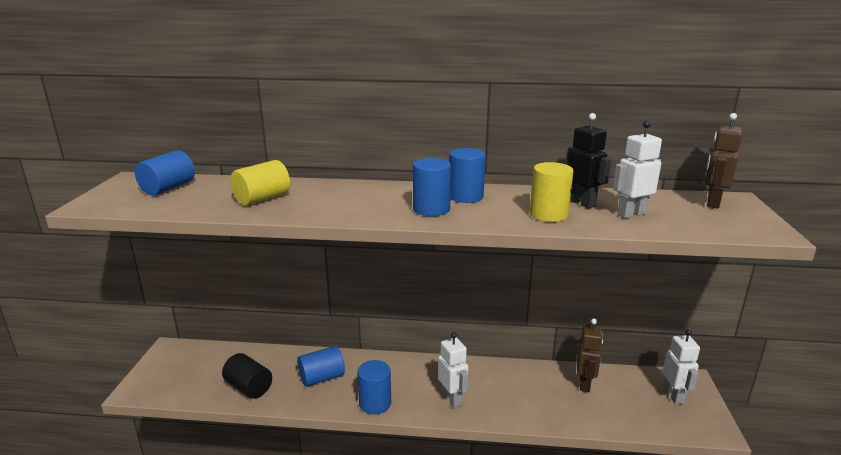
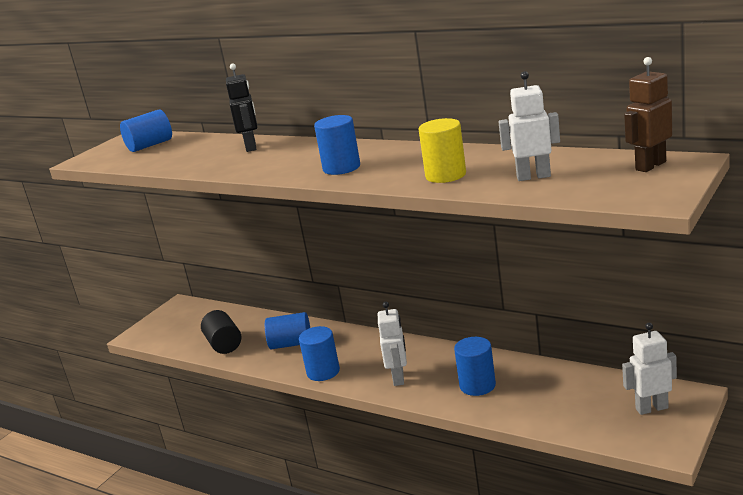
camera: 30 degrees right, 0 degrees up
(262, 199) = (211, 156): yellow cylinder -> none
(465, 196) = (390, 155): blue cylinder -> blue cylinder (477, 385)
(581, 203) = (498, 164): black robot -> black robot (251, 147)
(585, 384) = (554, 383): brown robot -> none
(674, 396) = (651, 408): white robot -> white robot turned 120 degrees counterclockwise

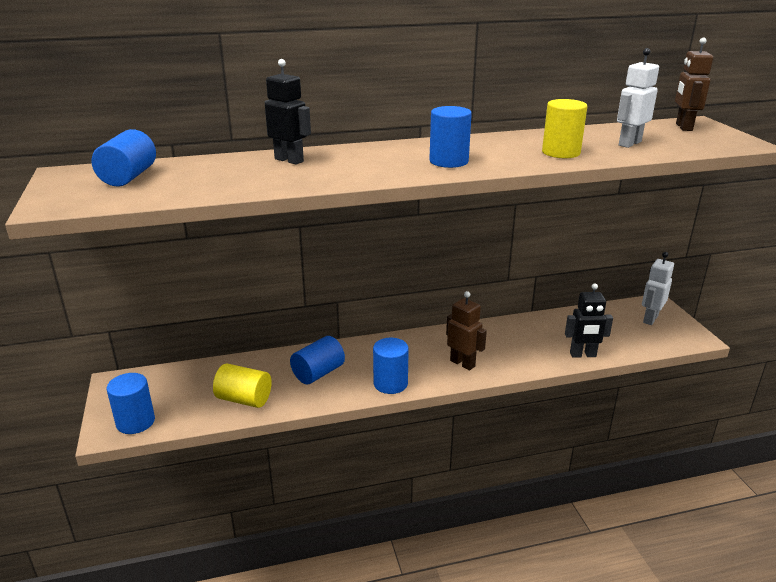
camera: 50 degrees left, 5 degrees up
(224, 344) = (244, 399): black cylinder -> yellow cylinder
(399, 378) = (462, 363): white robot -> brown robot
(477, 385) = (528, 346): blue cylinder -> blue cylinder (135, 422)
(513, 413) = (583, 355): none -> black robot

